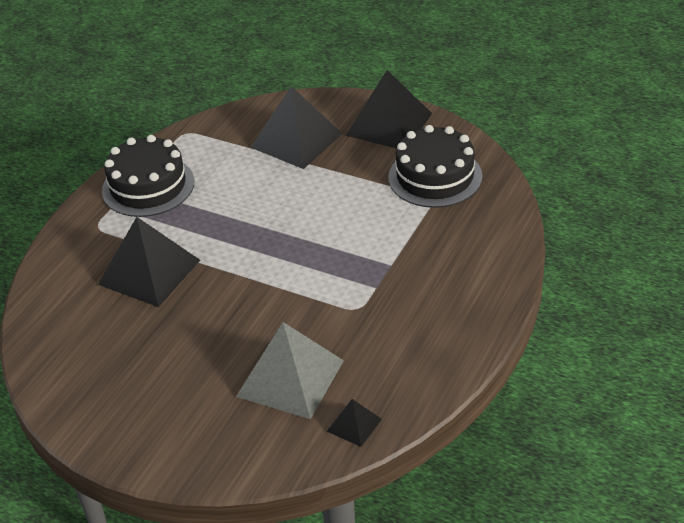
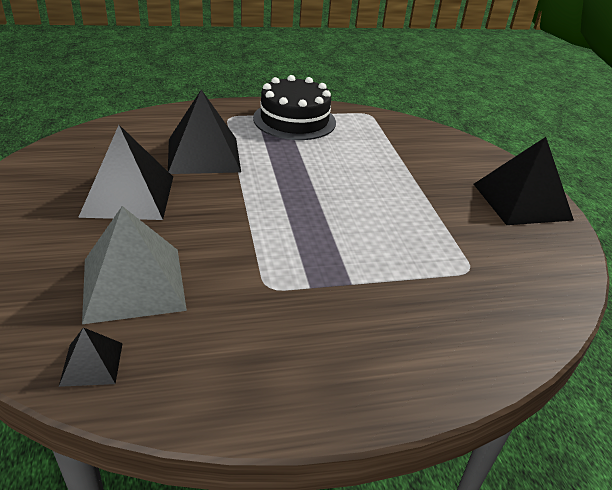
camera: 45 degrees right, 5 degrees down
(296, 140) = (431, 162): black pyramid -> black pyramid (128, 195)
(435, 177) = (502, 259): black cake -> none

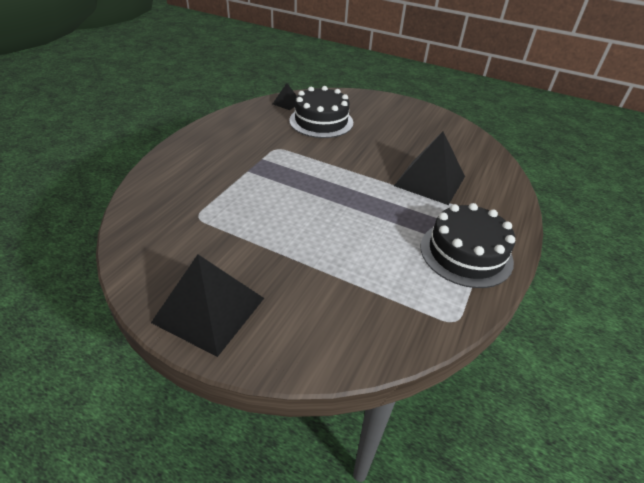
camera: 130 degrees right, 5 degrees up
(128, 195) = (398, 141): black pyramid -> none
(133, 283) = (321, 121): grey pyramid -> black cake

